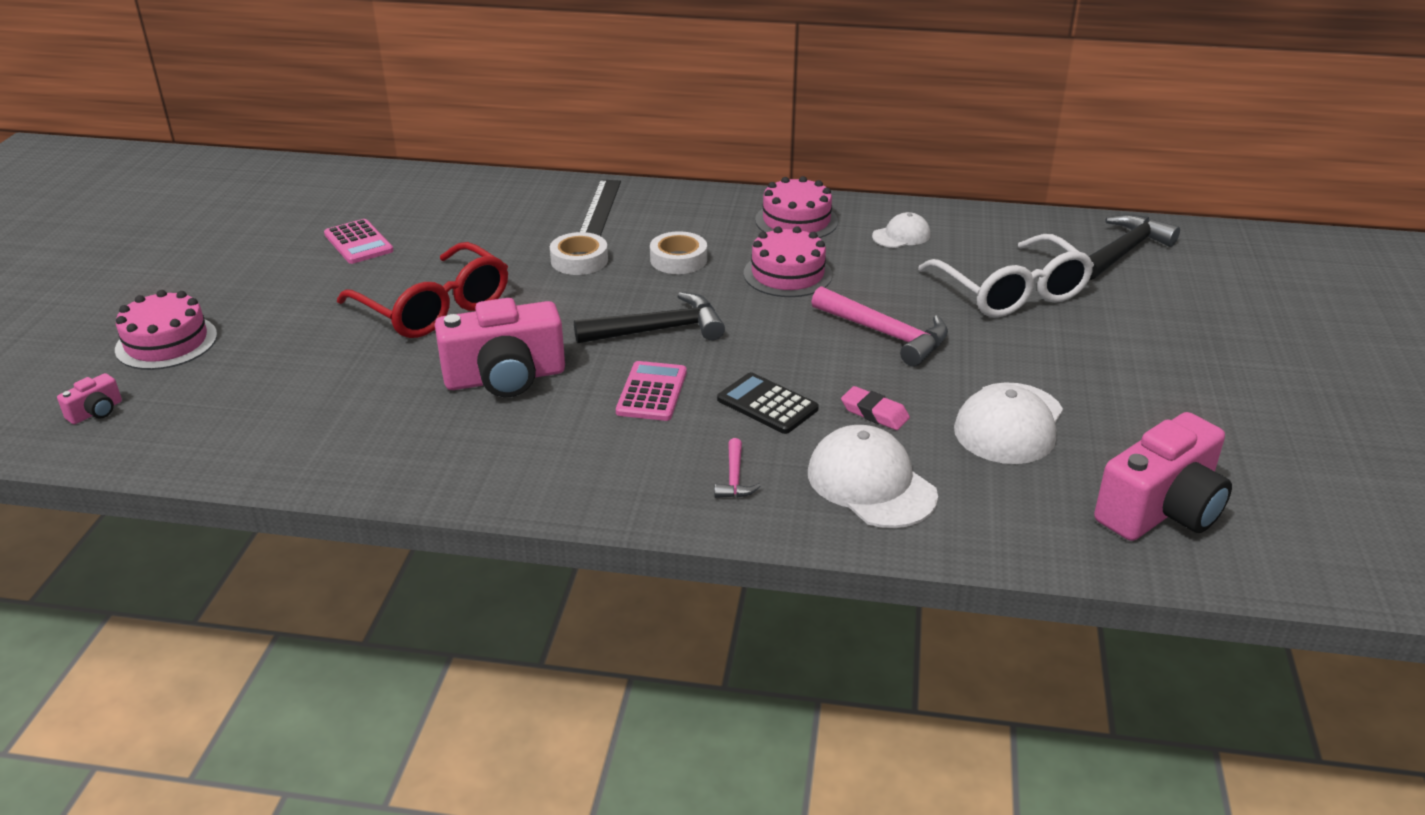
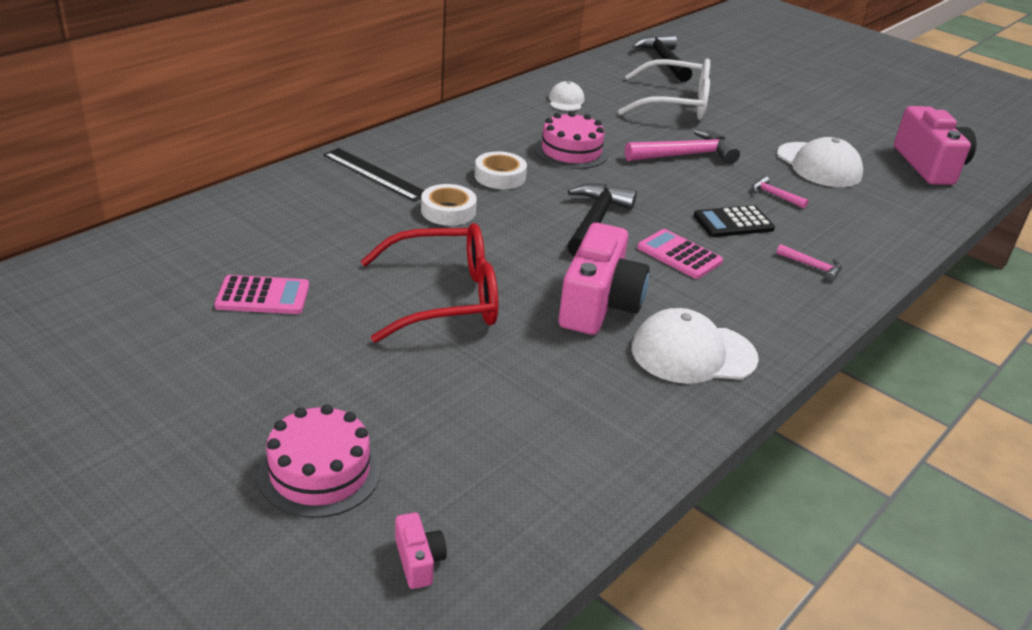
camera: 60 degrees left, 0 degrees up
(796, 221) = (499, 119): pink cake -> none
(871, 484) = (851, 227): white cap -> white cap (693, 353)
(874, 413) = (774, 195): pink eraser -> pink hammer

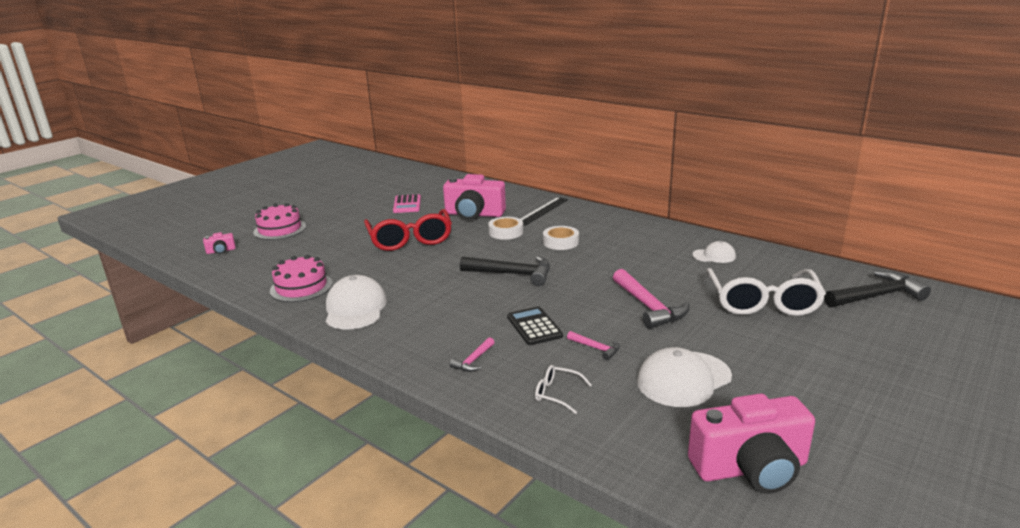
camera: 90 degrees right, 10 degrees down
(571, 151) = (618, 262): pink cake -> pink cake (301, 287)
(599, 304) = (408, 279): pink camera -> pink camera (474, 214)
(679, 255) = (475, 304): pink calculator -> none
(774, 195) = (596, 348): pink hammer -> pink hammer turned 90 degrees clockwise
(860, 226) = (557, 394): none -> white glasses

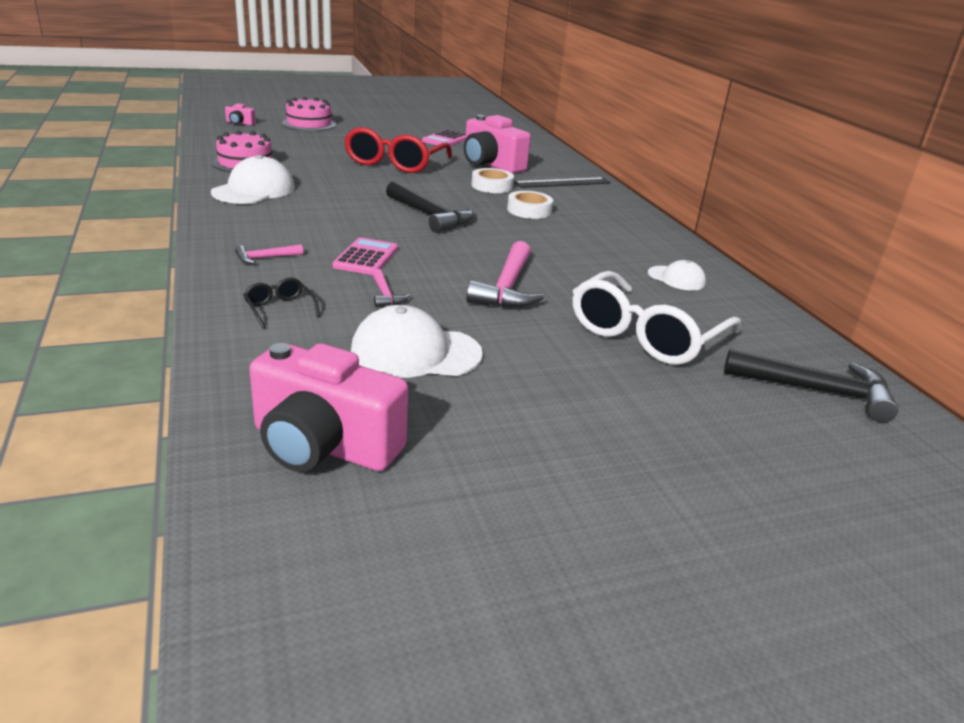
camera: 30 degrees right, 5 degrees up
(534, 326) = (366, 257): black calculator -> pink calculator
(557, 394) = (280, 309): white glasses -> black glasses

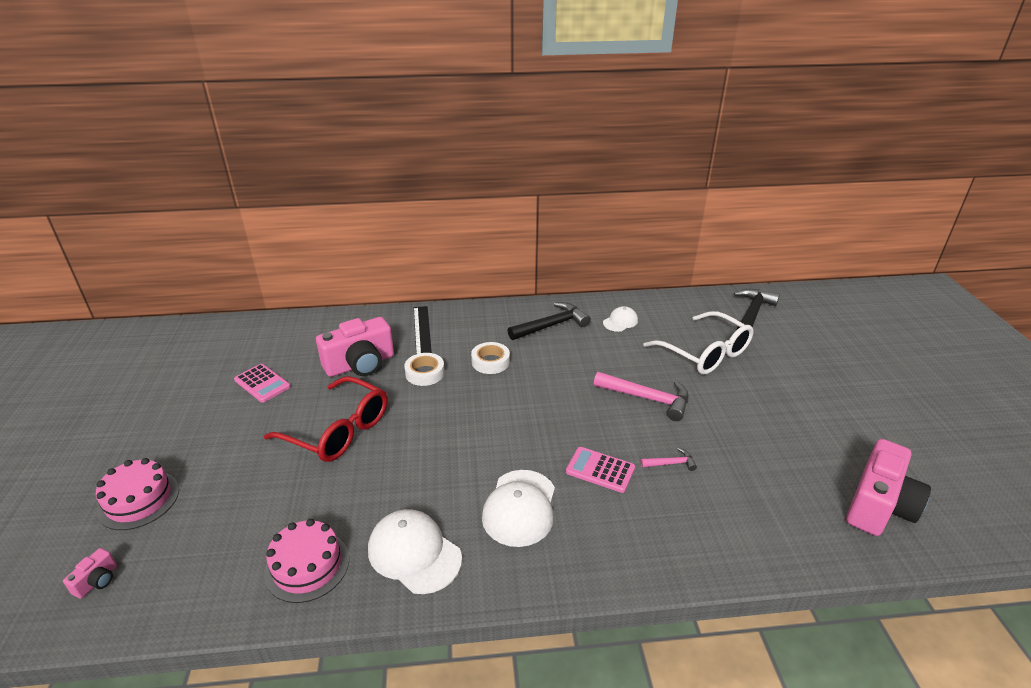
camera: 75 degrees left, 5 degrees up
(265, 258) = (607, 539): pink hammer -> none
(280, 309) = (708, 527): black glasses -> none
(416, 352) = (756, 455): white cap -> white cap (520, 507)
(430, 216) = (502, 421): black hammer -> black hammer (552, 325)

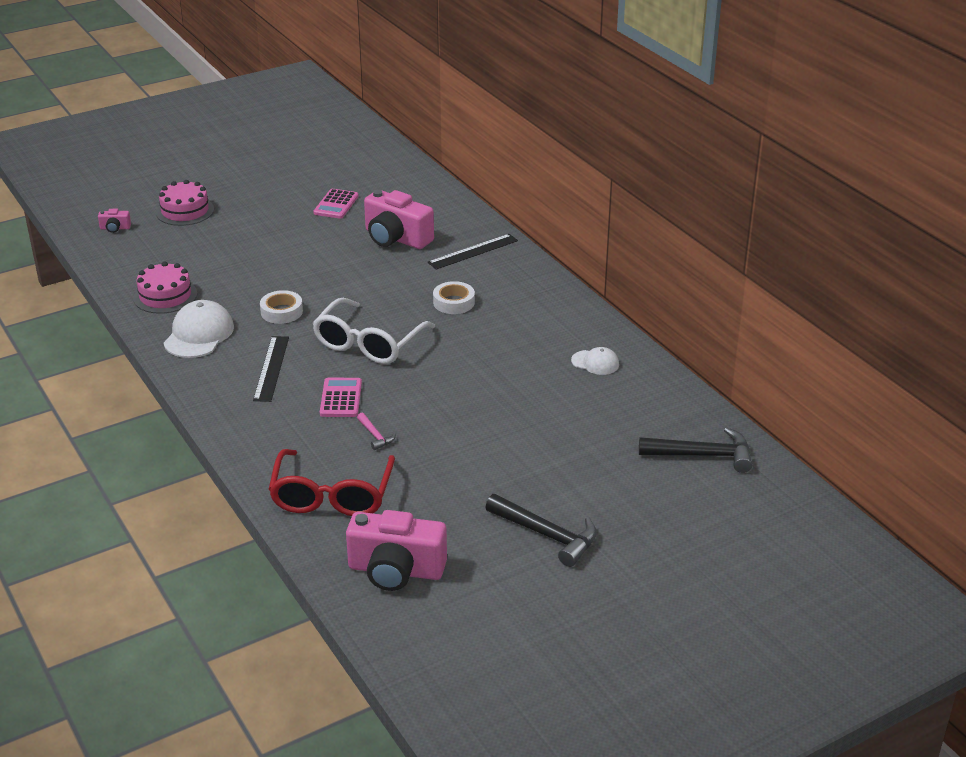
camera: 65 degrees right, 0 degrees up
(338, 430) = (304, 258): red glasses -> red glasses (332, 495)
(425, 373) = (409, 273): white tape -> white tape (281, 312)
(520, 507) = (271, 368): white cap -> black ruler
(552, 325) = (548, 321): black hammer -> black hammer (547, 535)
(648, 399) = (464, 406): pink hammer -> none
(704, 353) = (579, 430): white glasses -> white glasses (369, 343)

